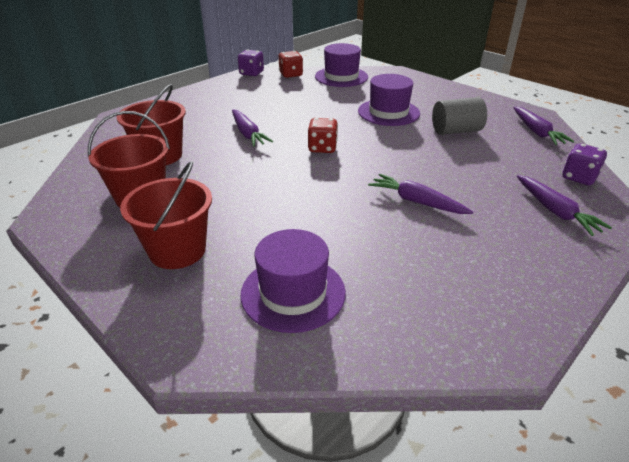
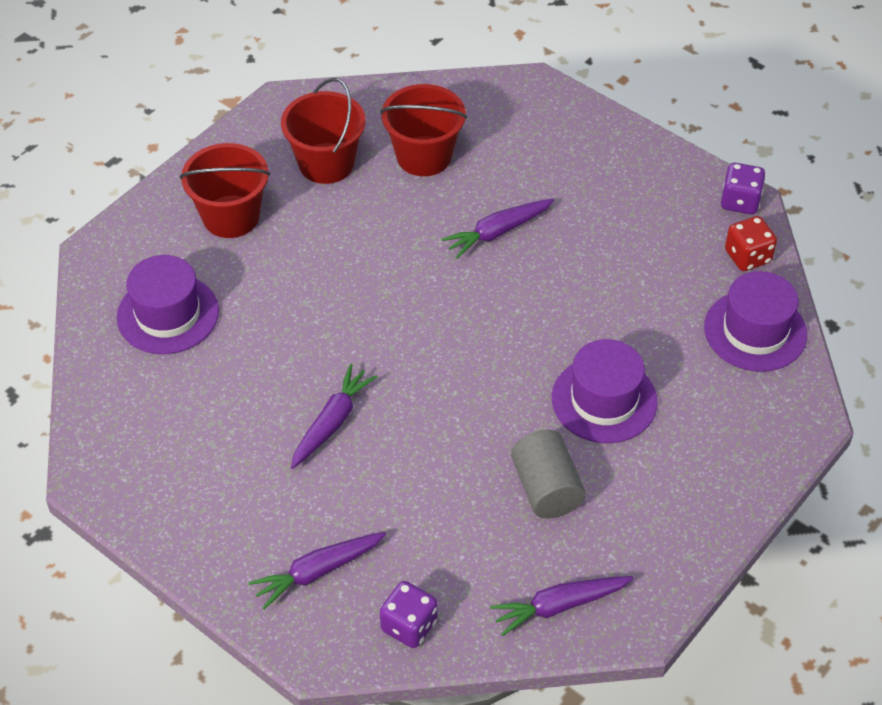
camera: 85 degrees right, 15 degrees up
(322, 148) = (465, 319): red dice -> none

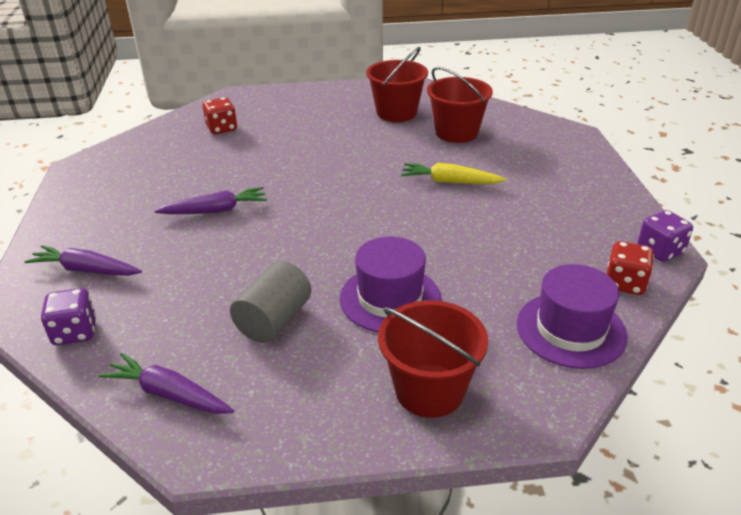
camera: 45 degrees right, 15 degrees down
(168, 314) = (222, 129): purple hat -> red dice
(231, 216) = (314, 110): red bucket -> red bucket (429, 390)
(497, 232) = (450, 182): purple carrot -> yellow carrot

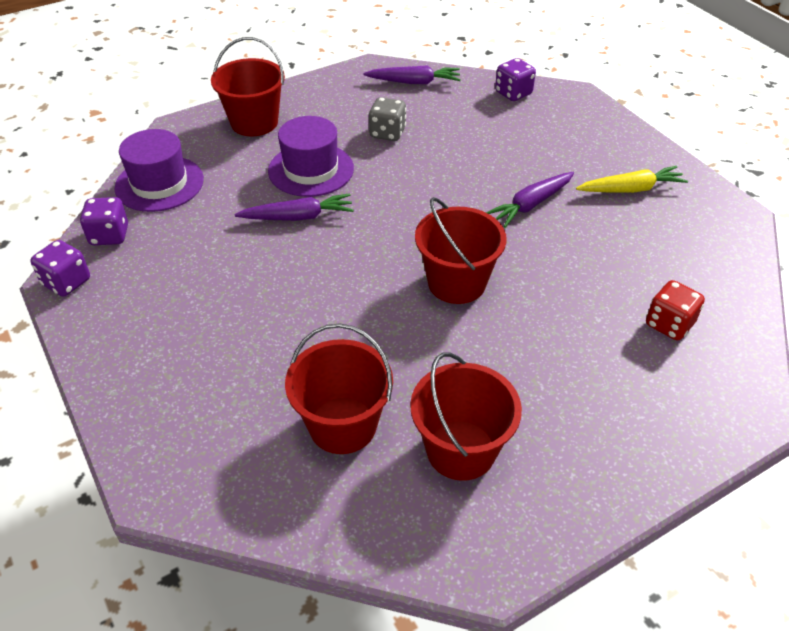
camera: 155 degrees right, 10 degrees up
(86, 270) = (566, 127): purple carrot -> purple carrot (298, 217)
(274, 320) = (387, 133): grey cylinder -> grey dice
(330, 176) = (456, 283): none -> red bucket
(450, 182) = (313, 316): yellow carrot -> yellow carrot (631, 189)
(624, 283) = (109, 235): red dice -> purple dice

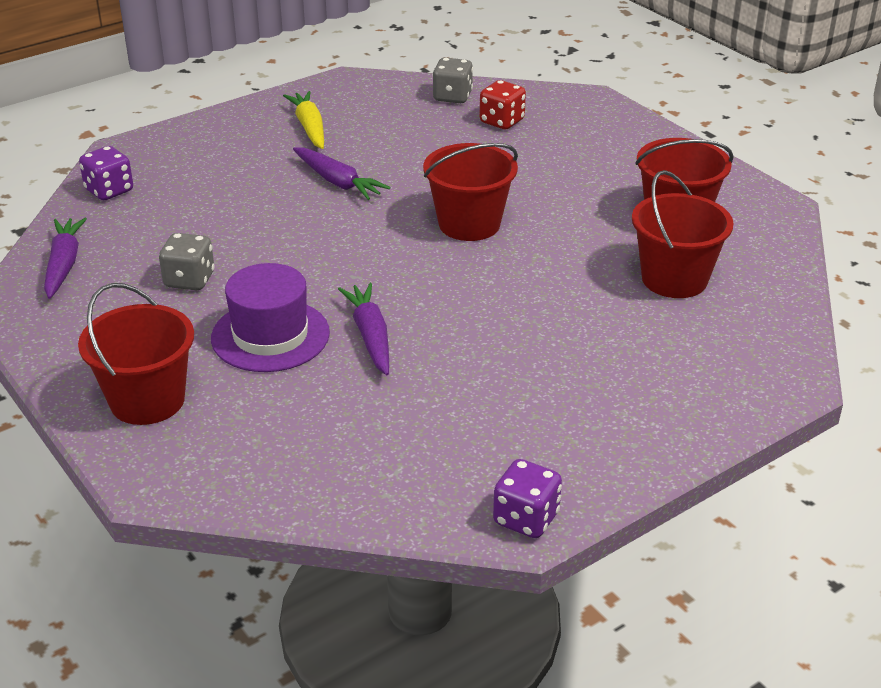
camera: 95 degrees left, 10 degrees down
(109, 235) = (424, 499): purple dice -> none
(159, 183) = (302, 472): purple hat -> none
(720, 289) = (452, 97): none -> grey dice

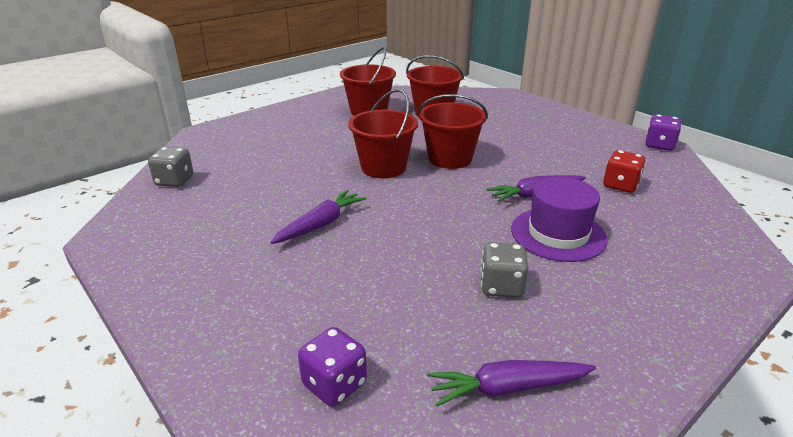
camera: 95 degrees left, 5 degrees down
(147, 400) = (677, 282): red bucket -> red bucket (450, 158)
(309, 127) = (208, 249): yellow carrot -> none
(502, 121) = (228, 160): red dice -> red dice (620, 185)

